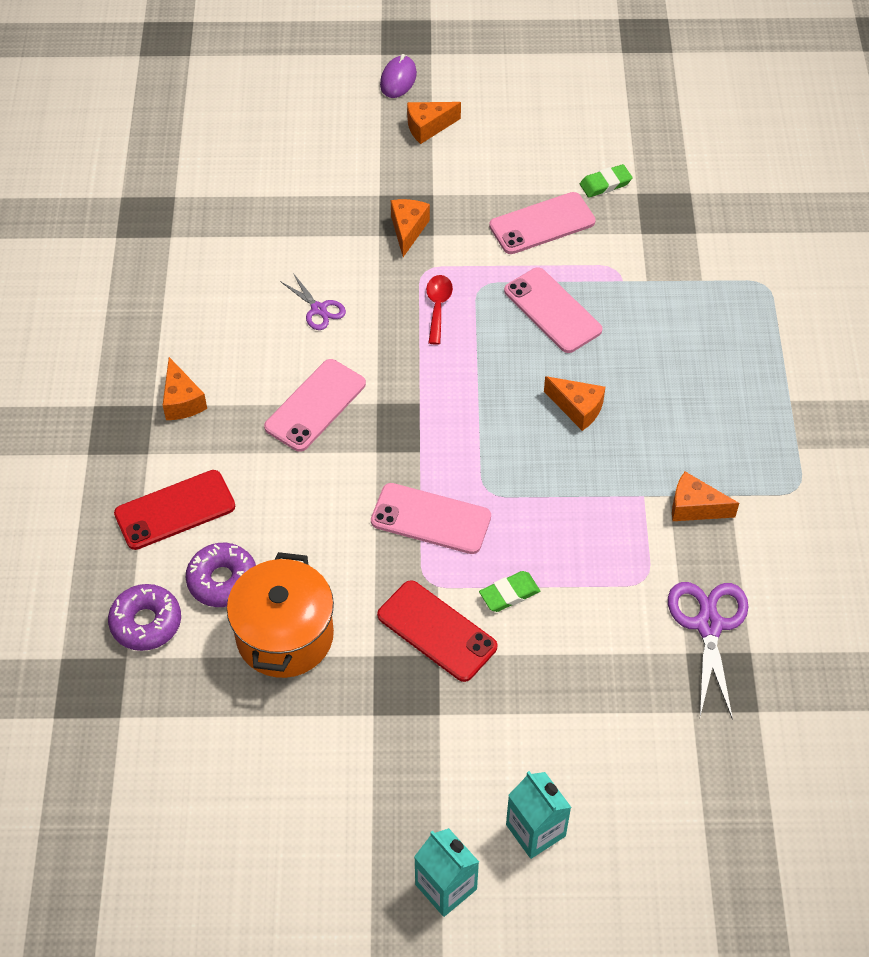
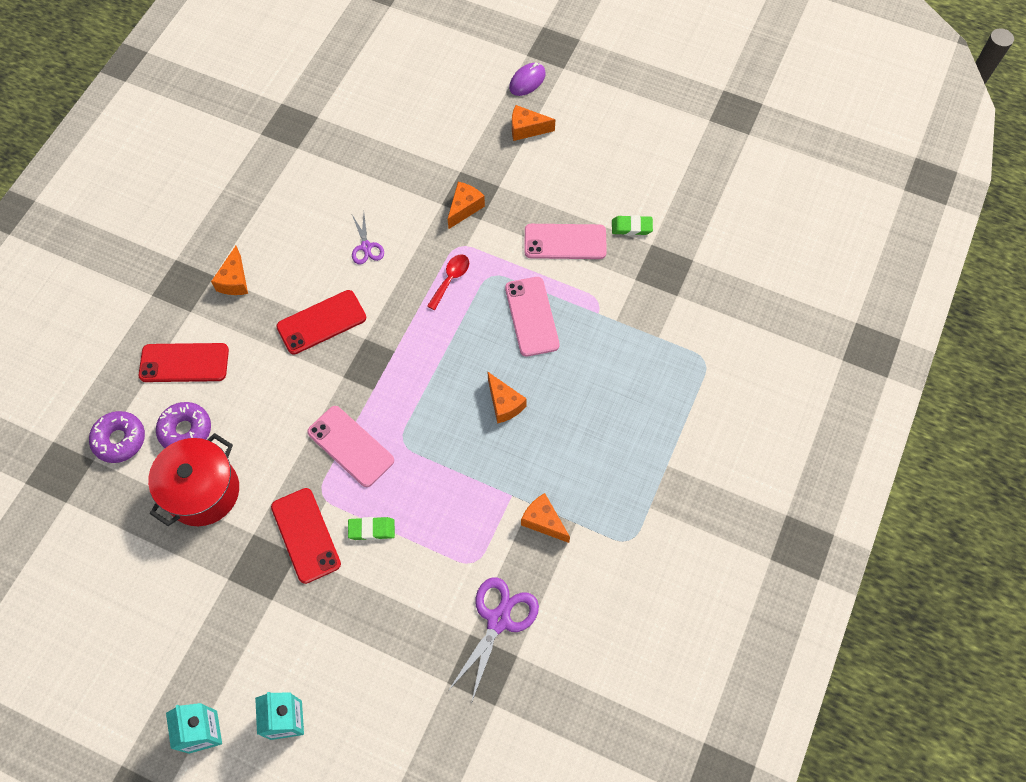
camera: 25 degrees right, 10 degrees up
(285, 636) = (203, 491): orange pot -> red pot
(315, 405) = (321, 322): pink phone -> red phone

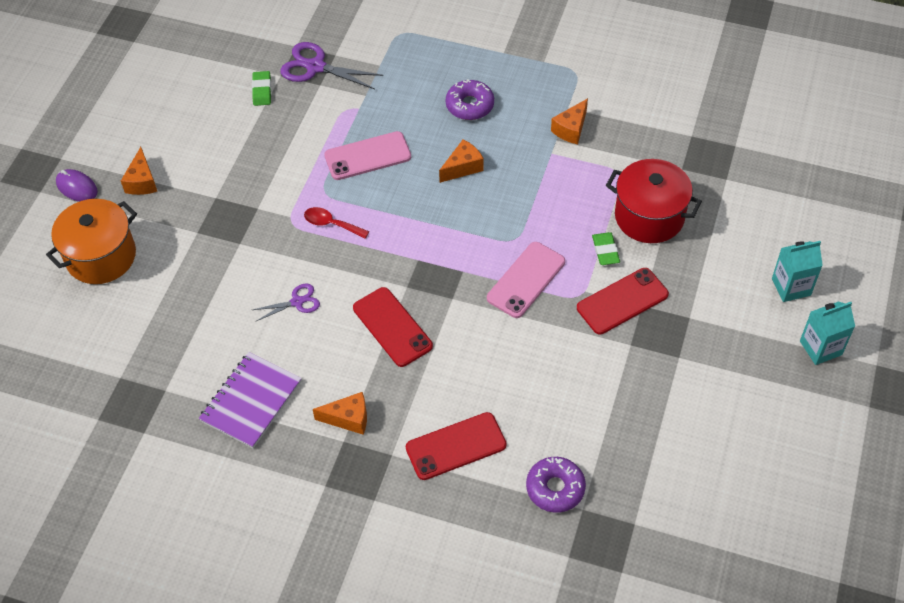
camera: 95 degrees left, 10 degrees down
(184, 363) = (456, 446): red phone -> red phone turned 75 degrees clockwise
(185, 430) = (534, 427): purple donut -> purple donut (470, 105)
(203, 491) = (597, 396): red pot -> red pot (649, 216)
(270, 208) = (251, 401): none -> purple notebook
(445, 101) = (101, 256): none -> orange pot
(464, 208) = (244, 223): orange cheese -> none
(498, 620) = (665, 150): purple scissors -> purple scissors (315, 67)
(565, 242) = (281, 138): pink phone -> none

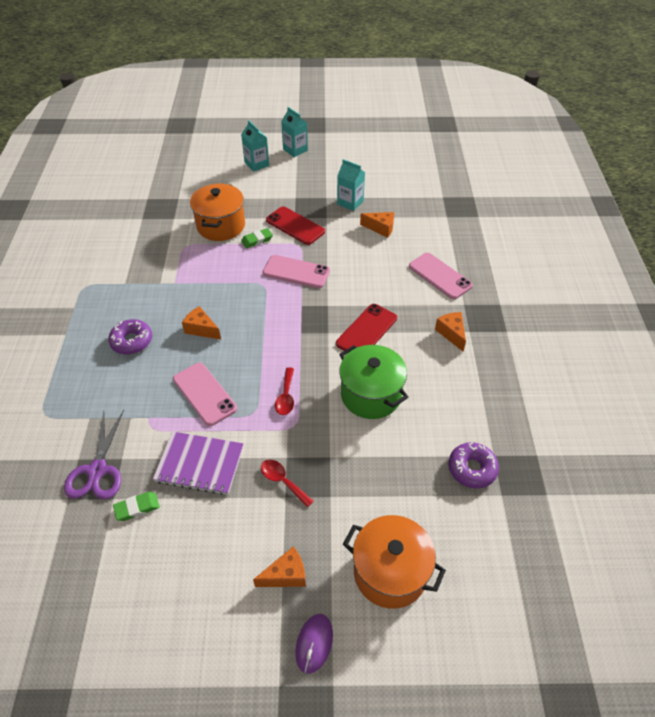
camera: 110 degrees left, 5 degrees down
(232, 199) = (283, 481): none -> red spoon
(251, 401) = (470, 394): purple notebook -> purple notebook (199, 464)
(297, 302) = (371, 395): purple scissors -> green pot
(456, 446) = (440, 276): red phone -> pink phone
(555, 488) = (441, 229): purple donut -> purple donut (472, 469)
(571, 129) = (147, 277): orange cheese -> orange cheese (380, 228)
(649, 216) = (221, 226): red pot -> orange pot
(657, 385) = (350, 202): none -> turquoise carton

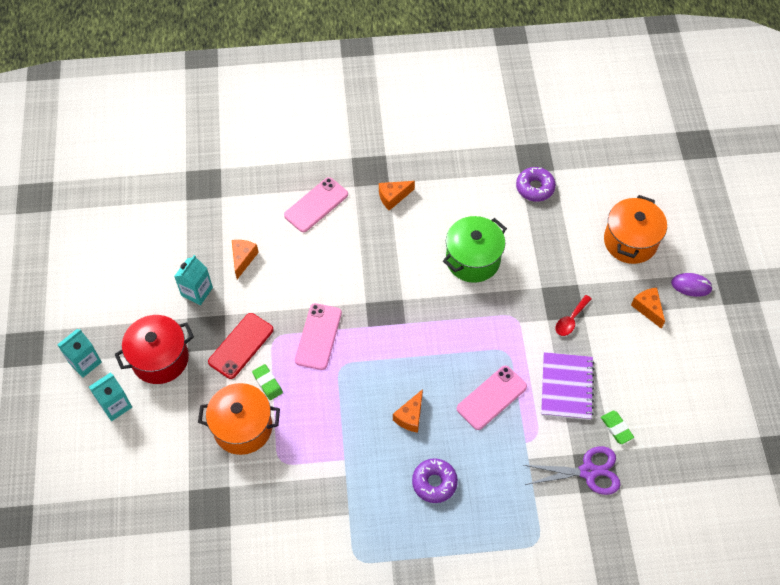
camera: 95 degrees left, 10 degrees up
(286, 397) = (485, 327): red spoon -> none
(291, 184) = (160, 359): none -> red pot
(366, 331) = (397, 266): red phone -> none

